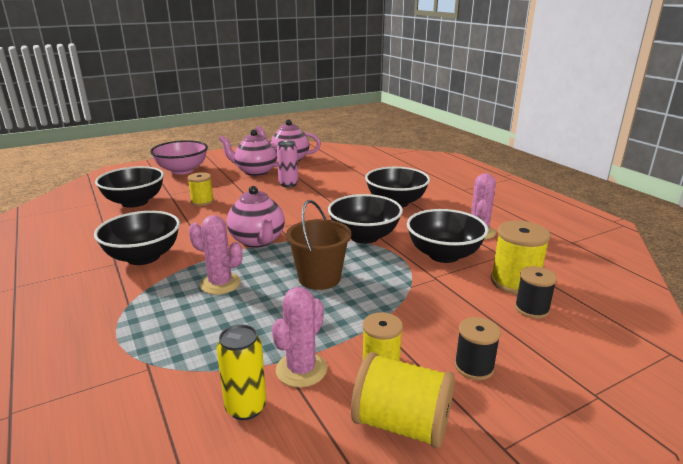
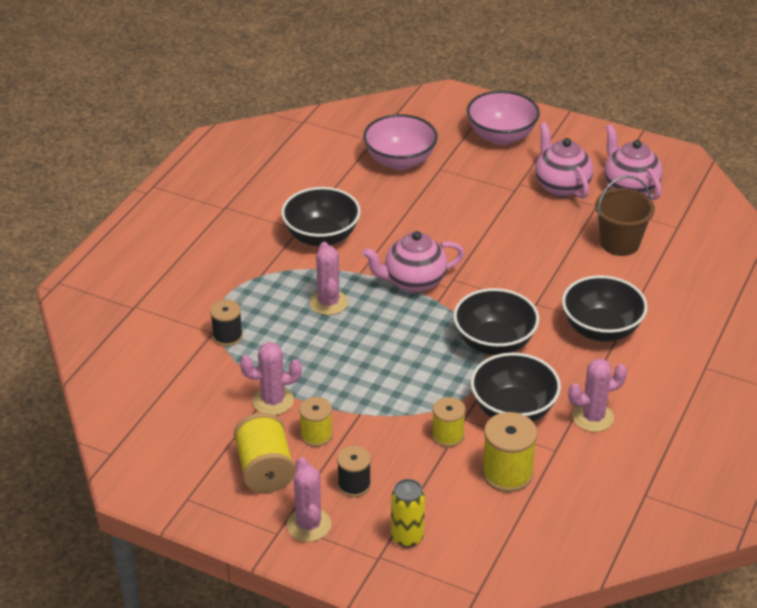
camera: 55 degrees right, 15 degrees up
(135, 202) = (400, 161): black bowl -> pink bowl
(202, 201) = (448, 199): yellow spool -> yellow spool (448, 435)
(246, 407) = (219, 395): yellow can -> yellow can (407, 537)
(258, 241) = (413, 282): pink teapot -> pink teapot turned 45 degrees clockwise
(288, 184) = (556, 229): pink can -> none
(319, 278) = (391, 351): brown bucket -> brown bucket (619, 243)
(518, 427) = (309, 525): none -> pink cactus
(531, 309) = (469, 496): black spool -> black spool (227, 336)

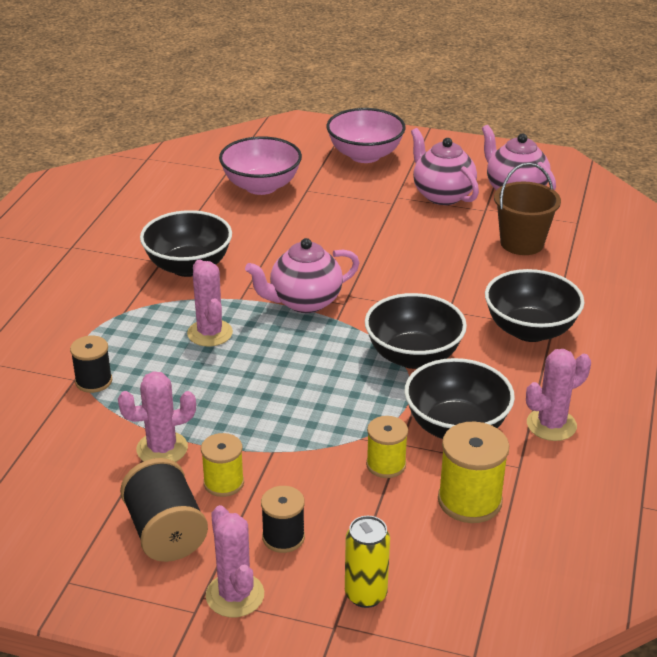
camera: 10 degrees left, 5 degrees down
(265, 470) = (165, 532): yellow spool -> black spool

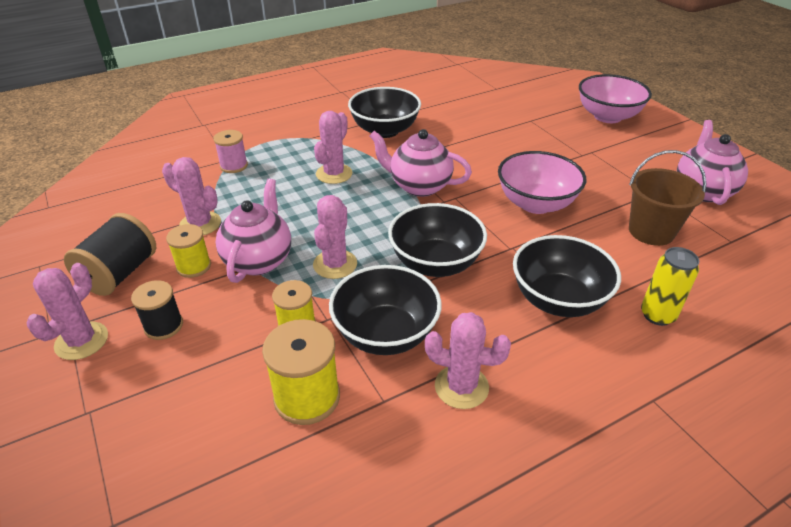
camera: 45 degrees right, 5 degrees up
(93, 381) = (234, 166): black spool -> pink spool
(261, 186) = (503, 106): pink bowl -> pink bowl (536, 204)
(340, 405) = (335, 264): none -> pink cactus
(365, 594) = (137, 407): yellow can -> yellow can (657, 315)
(442, 195) = (631, 166): pink teapot -> pink teapot (259, 260)

